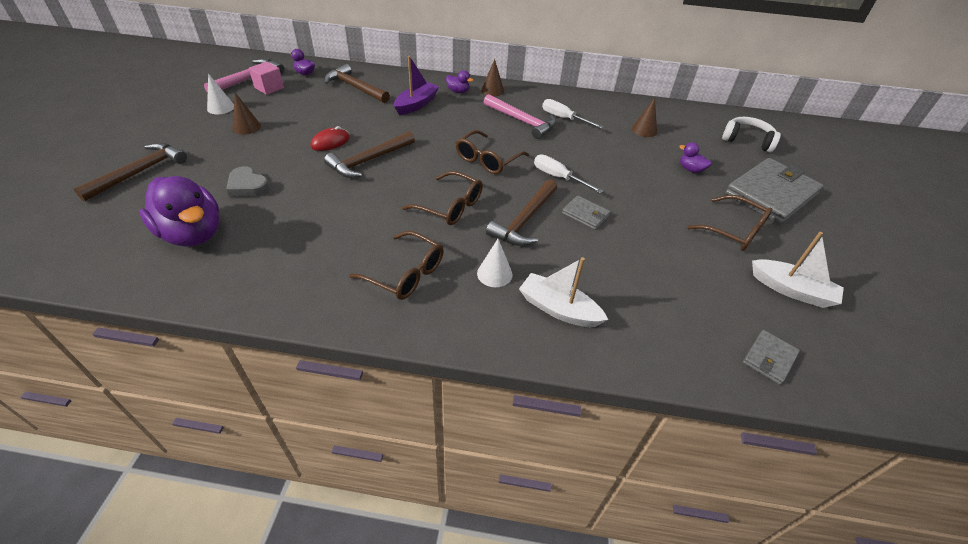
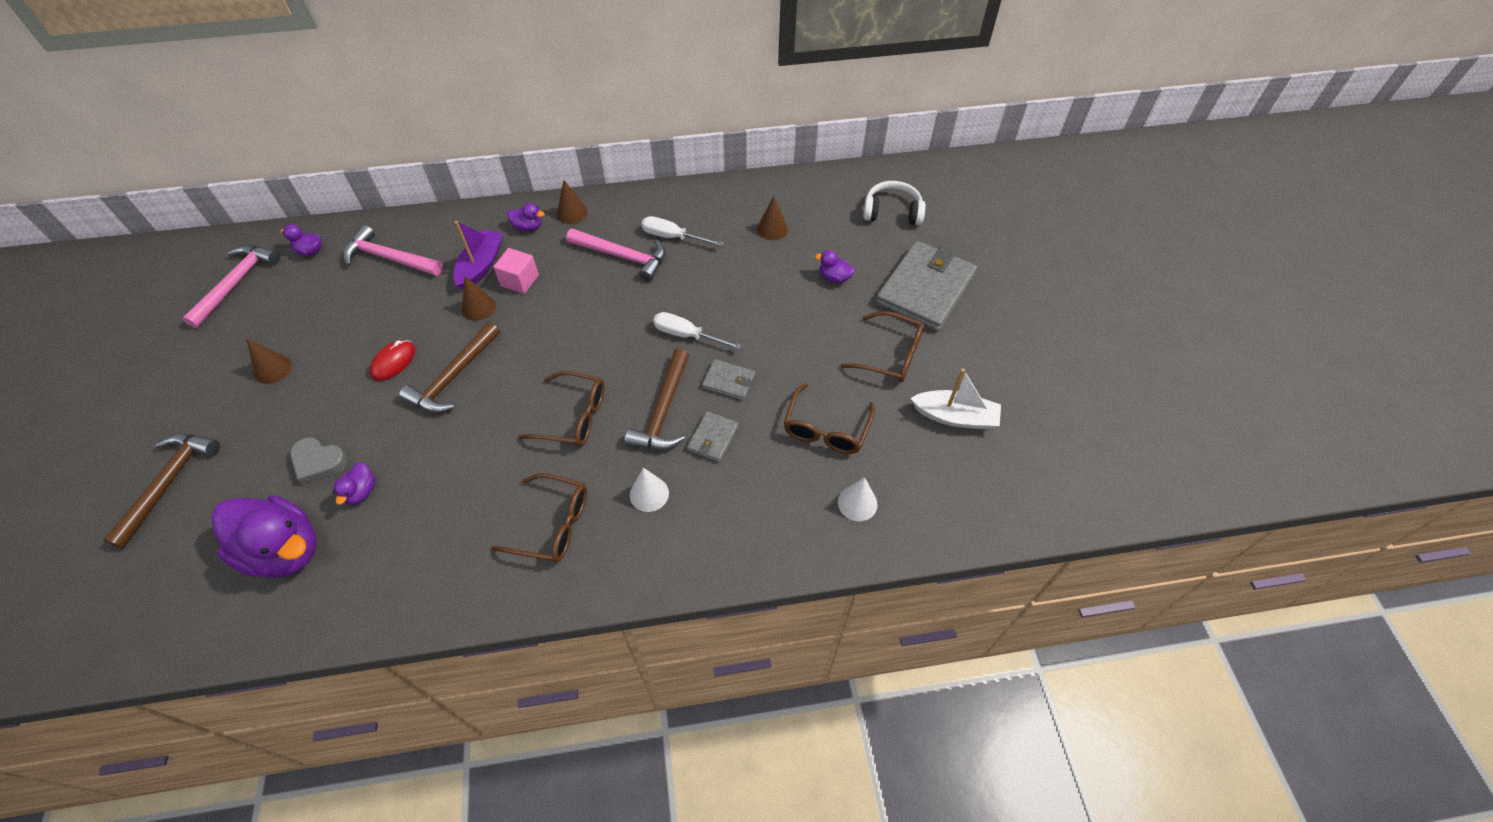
camera: 15 degrees left, 10 degrees up
(221, 107) = (221, 346): white cone -> white cone (857, 503)
(268, 212) = (361, 492): none -> purple duck
(269, 88) = (272, 292): pink cube -> pink cube (520, 280)
(355, 87) = (389, 258): brown hammer -> pink hammer
(404, 126) = (478, 307): none -> brown cone
(487, 160) = (597, 333): brown glasses -> brown glasses (826, 429)
(558, 309) = (726, 516): white boat -> none
(769, 358) = (939, 507): grey wallet -> grey wallet (713, 438)

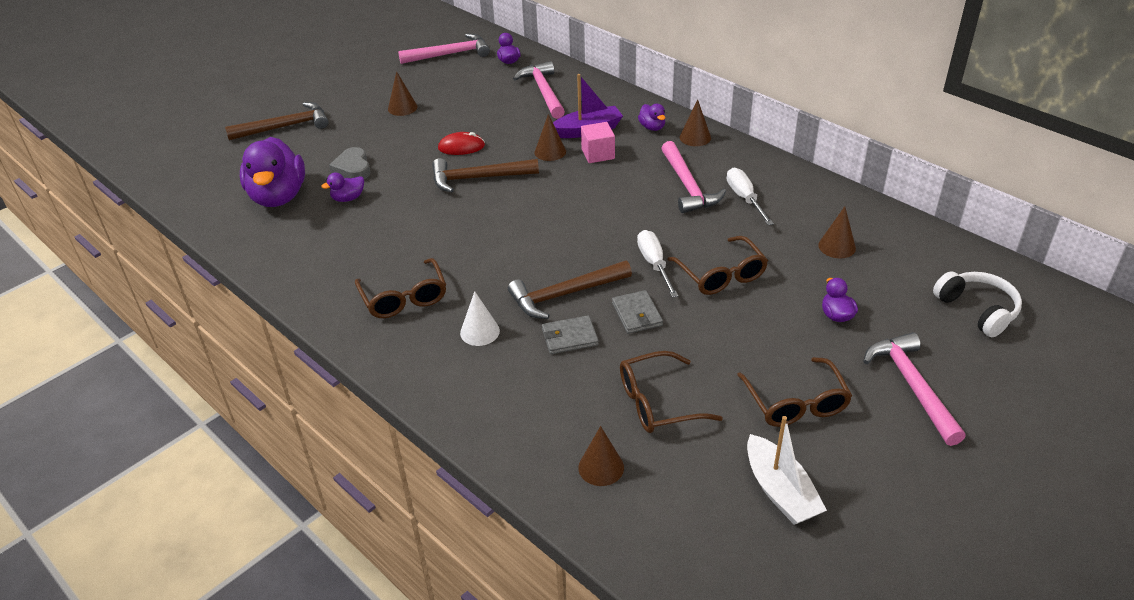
camera: 55 degrees right, 15 degrees down
(574, 417) = (507, 252): brown glasses -> brown glasses (721, 275)
(857, 503) = (601, 467): white cone -> brown cone
(925, 289) = (912, 386): grey wallet -> pink hammer

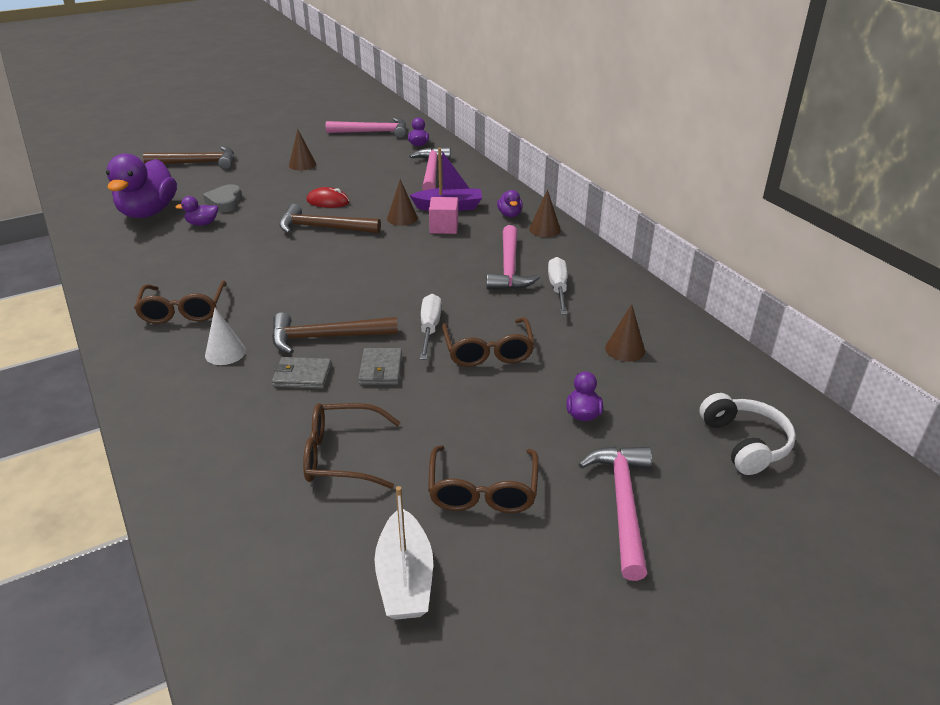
camera: 15 degrees right, 5 degrees down
(601, 467) = (240, 504): brown cone -> none

